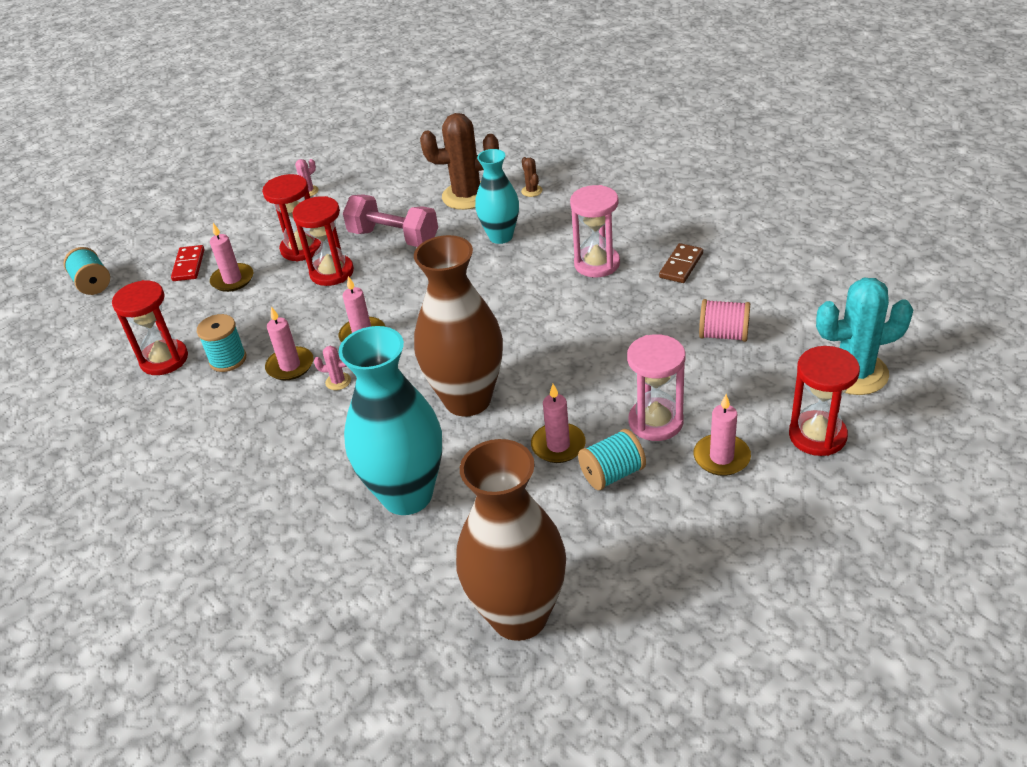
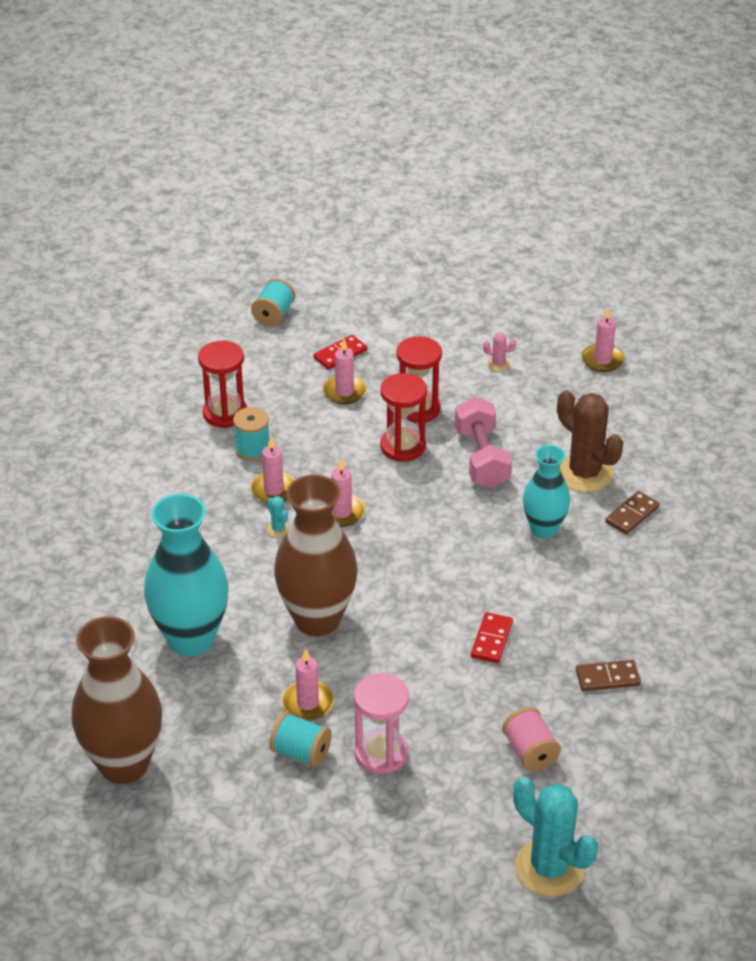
camera: 50 degrees right, 0 degrees up
(338, 381) = (278, 529): pink cactus -> turquoise cactus
(531, 191) = (632, 515): brown cactus -> brown domino
(588, 308) = (492, 640): none -> red domino
(597, 264) = (559, 616): pink hourglass -> none
(721, 457) = (371, 815): pink candle -> pink candle (602, 360)
(817, 436) = (445, 871): red hourglass -> none

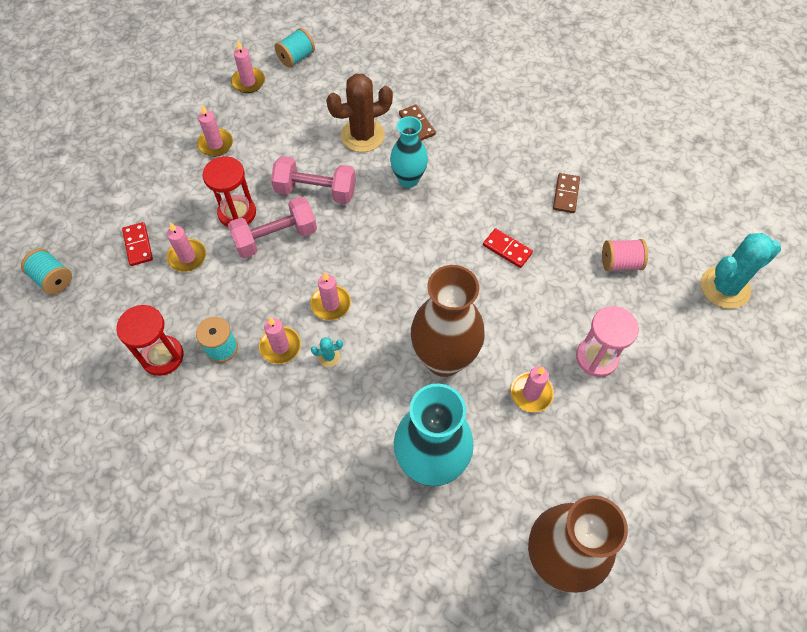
camera: 70 degrees left, 20 degrees up
(301, 752) = (581, 413): turquoise spool -> turquoise spool (296, 57)
(403, 446) = (275, 237): red hourglass -> pink dumbbell
(498, 364) = (215, 144): pink cactus -> pink candle

